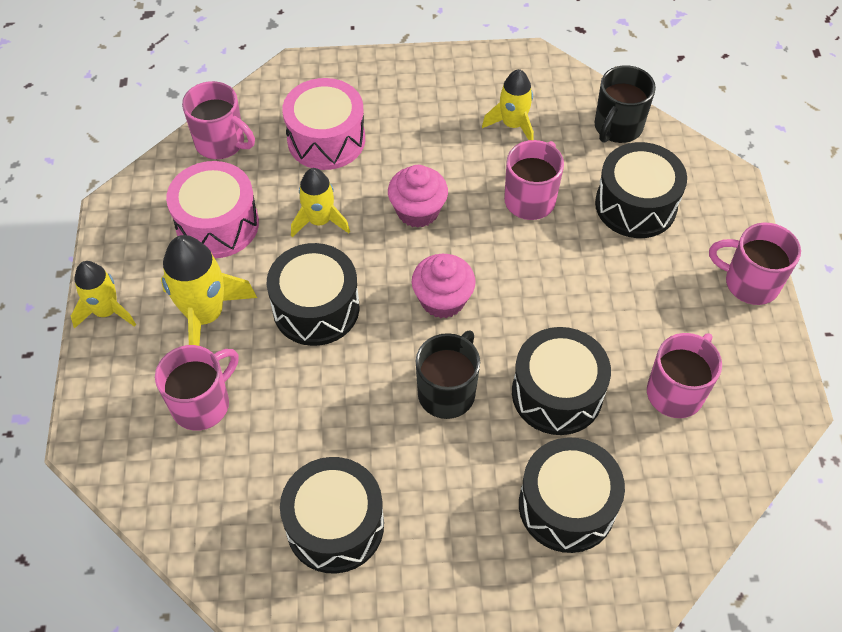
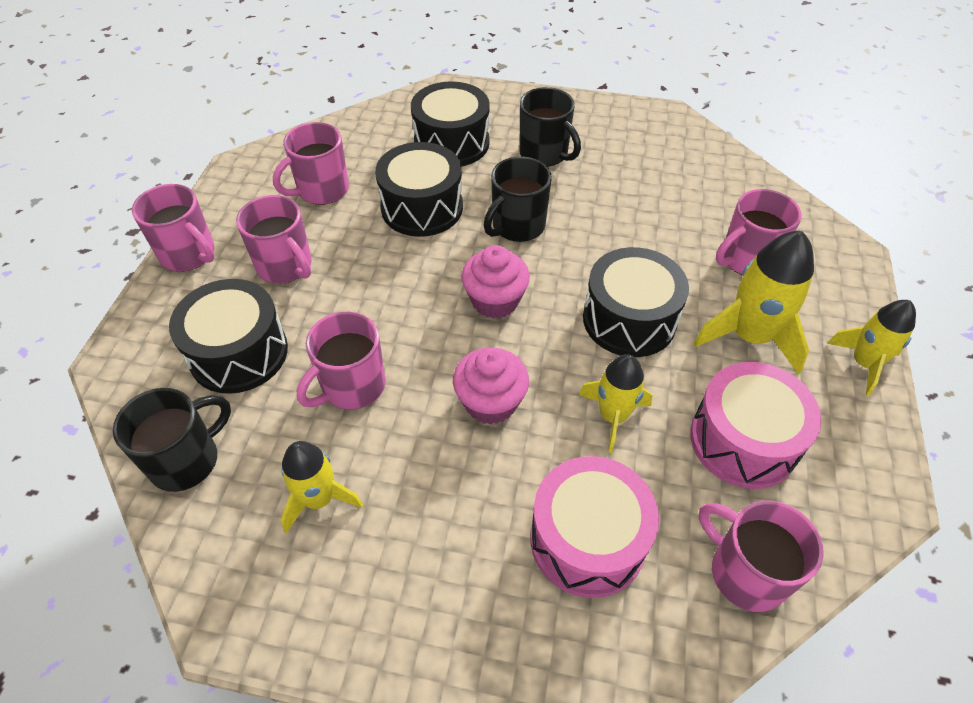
camera: 165 degrees left, 5 degrees down
(335, 525) = (632, 163): black drum -> none
(446, 515) = (544, 154): none -> black mug
(652, 291) = (285, 266): none -> pink mug

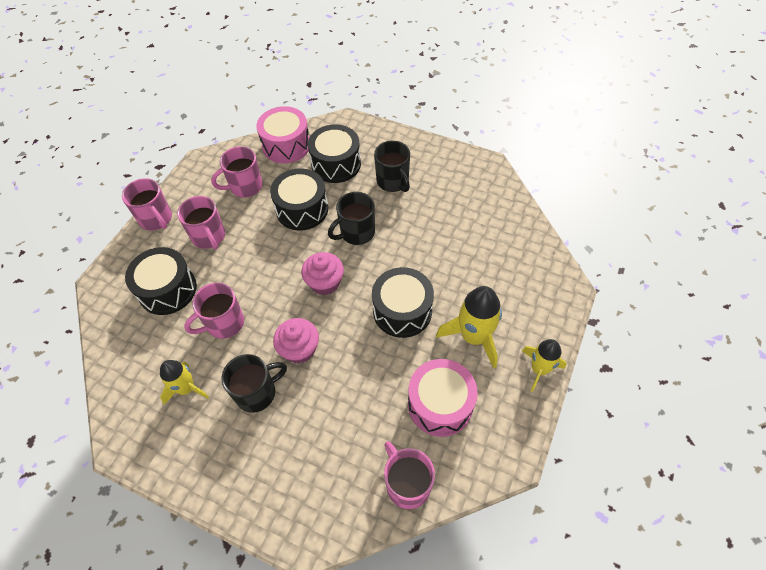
camera: 15 degrees right, 5 degrees up
(186, 460) = (123, 351): black mug -> black mug (257, 393)
(587, 540) = (325, 445): pink drum -> pink drum (286, 145)
(613, 416) = (368, 372): yellow rocket -> none
(746, 259) = (495, 282): pink mug -> none

